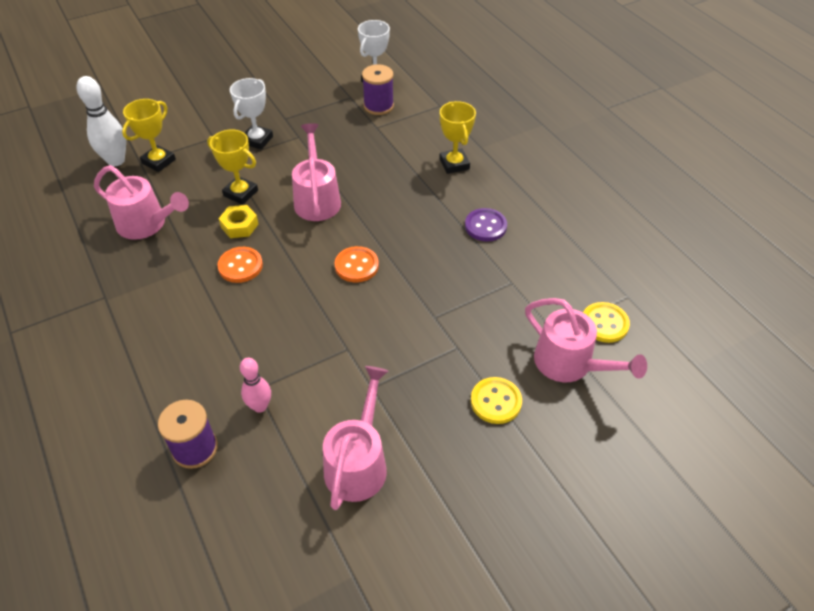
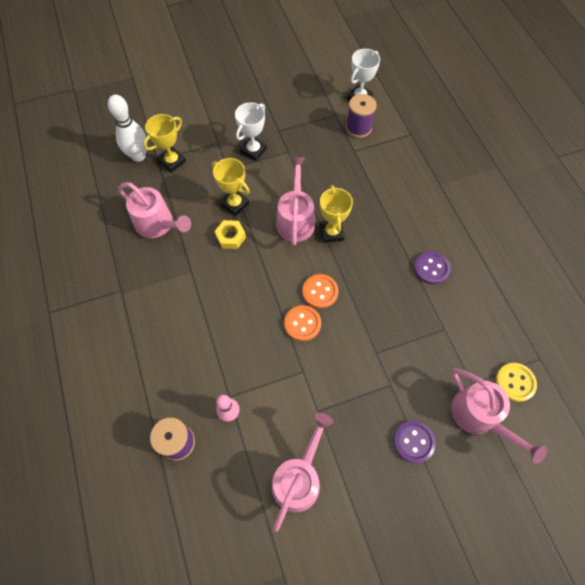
camera: 10 degrees right, 15 degrees up
(240, 266) = (227, 277): orange button -> orange button (302, 323)
(454, 164) = (414, 199): yellow trophy -> yellow trophy (332, 232)
(496, 401) = (413, 442): yellow button -> purple button

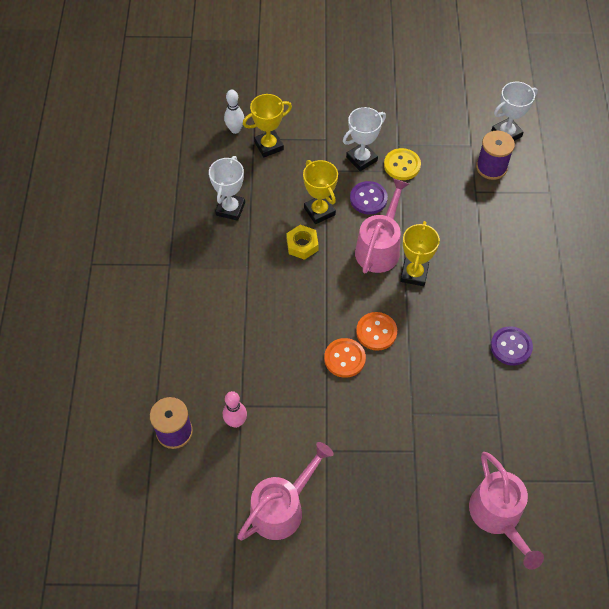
camera: 20 degrees right, 5 degrees down
(138, 156) = (235, 129): white bowling pin -> white bowling pin, size x0.63
(158, 225) = (230, 209): pink watering can -> white trophy
(413, 442) = (416, 515): purple button -> purple button (368, 199)
(515, 382) = (554, 496): yellow button -> yellow button (402, 165)

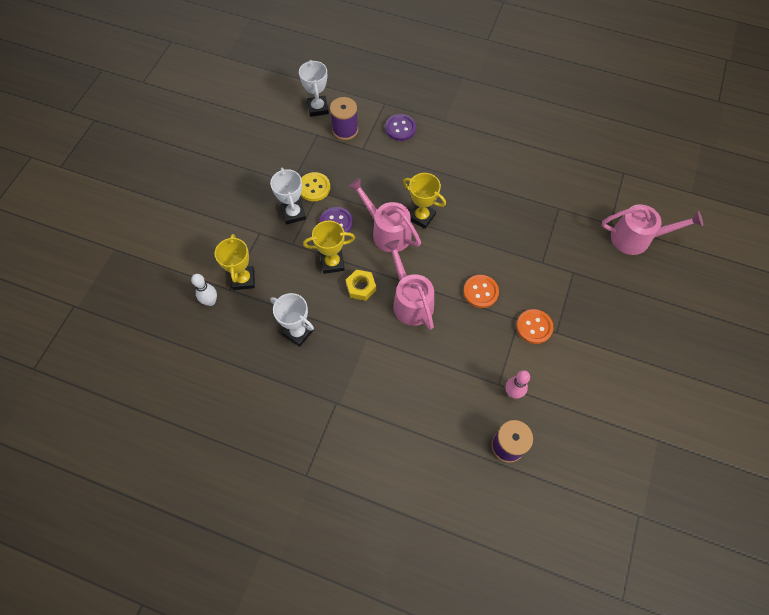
camera: 70 degrees left, 5 degrees up
(282, 507) = (597, 380): pink watering can -> pink watering can (410, 300)
(376, 332) = (464, 261): orange button -> orange button (534, 327)
(511, 347) = (507, 179): purple button -> purple button (400, 128)

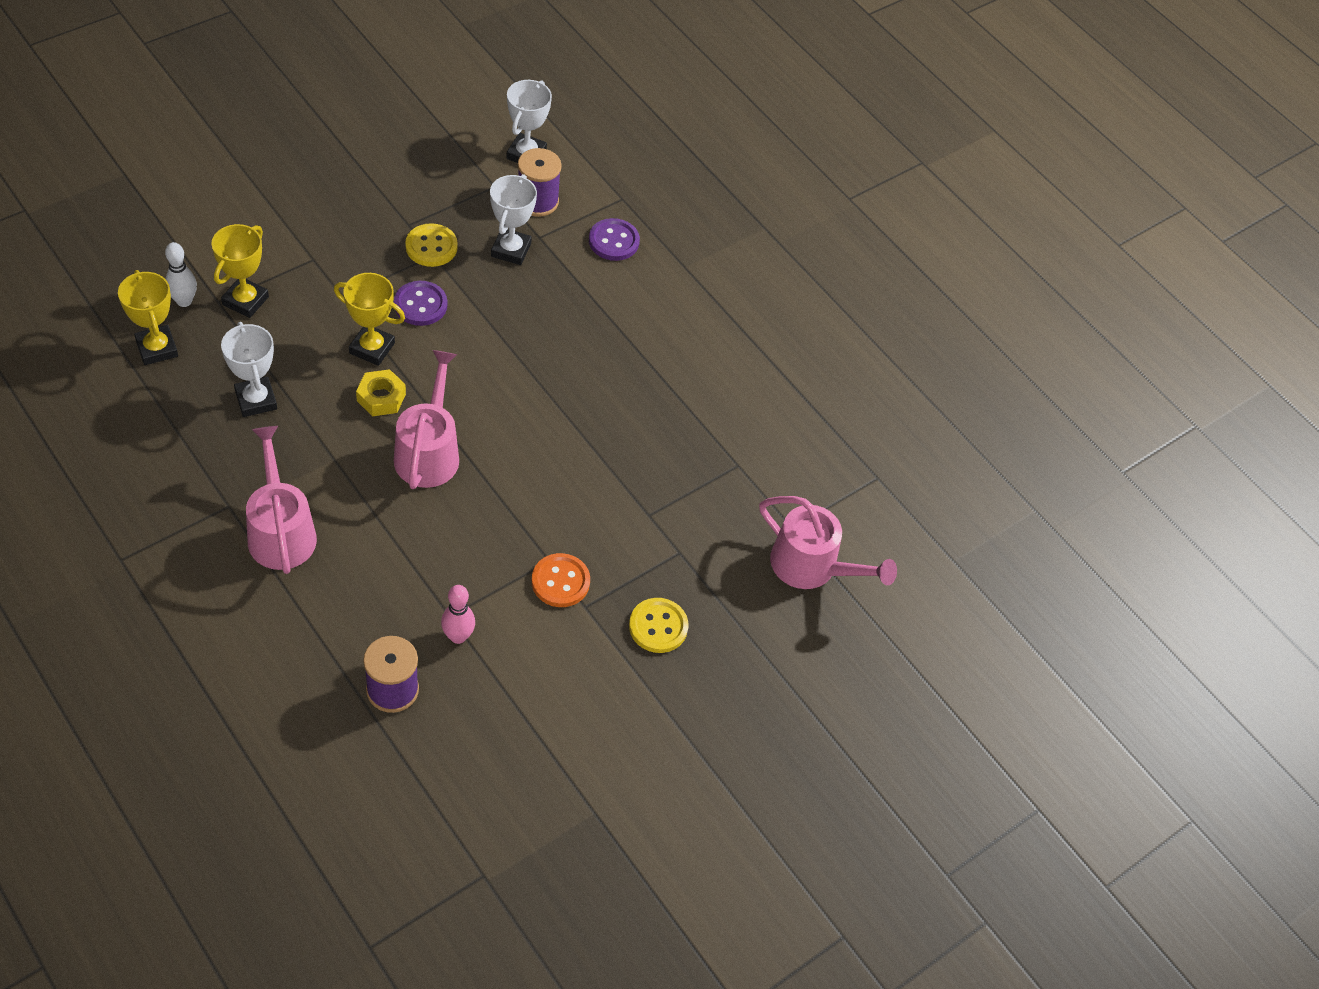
camera: 25 degrees right, 10 degrees down
(293, 213) = (376, 262): white trophy -> white trophy (511, 250)
(387, 231) = (476, 353): pink watering can -> pink watering can (280, 530)
(421, 217) = (538, 364): yellow trophy -> yellow trophy (157, 348)
(480, 292) = (530, 498): orange button -> none
(598, 318) = (658, 627): none -> yellow button

